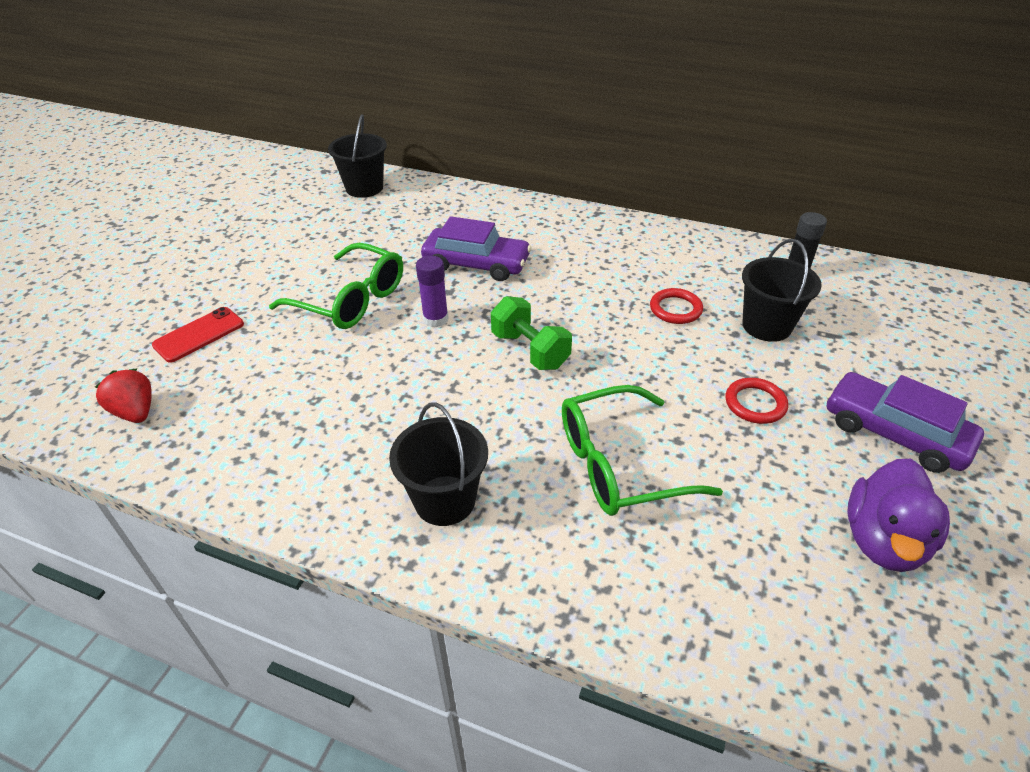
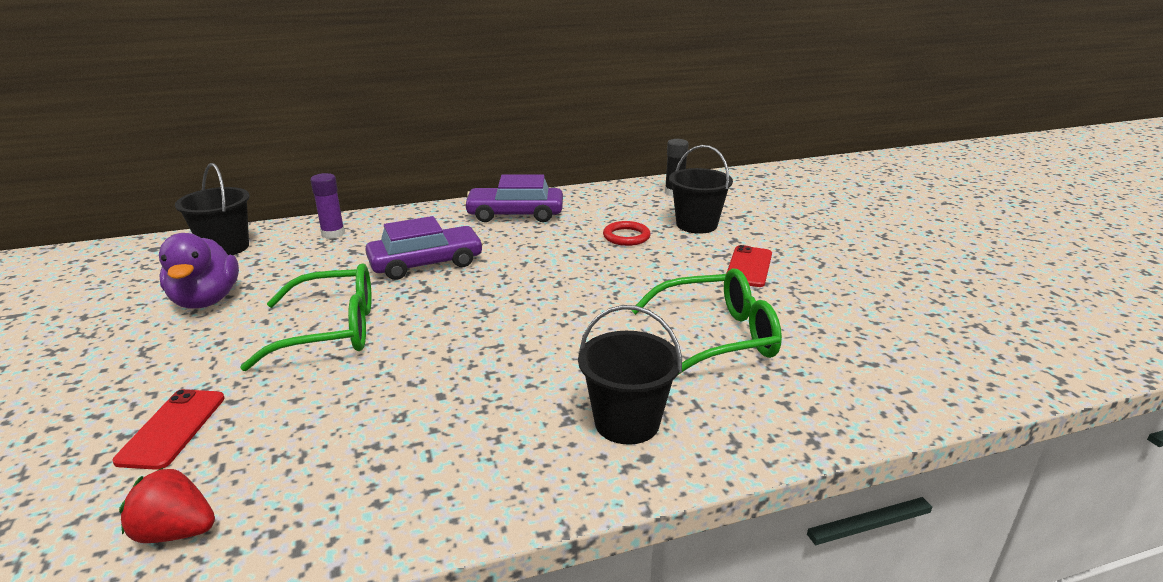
camera: 40 degrees left, 15 degrees down
(435, 319) = (441, 312): purple glue stick -> purple glue stick (333, 233)
(530, 350) = (554, 300): green dumbbell -> none
(618, 464) = (717, 337): green glasses -> green glasses turned 135 degrees counterclockwise
(755, 403) = (749, 267): red ring -> red phone
(883, 540) = (908, 301): purple duck -> purple duck (206, 300)
(894, 432) = (839, 249): purple car -> purple car (515, 214)

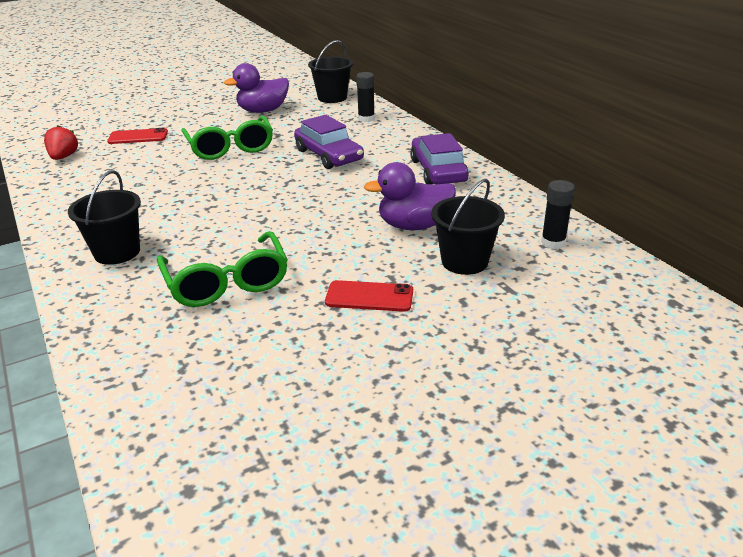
camera: 80 degrees right, 5 degrees up
(333, 233) = (366, 119): purple glue stick -> black glue stick
(626, 236) = (414, 225): red ring -> purple duck

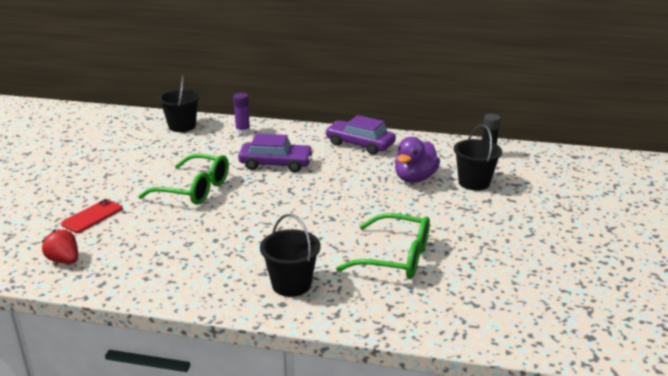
camera: 50 degrees left, 5 degrees down
(263, 111) = (151, 155): purple duck -> none
(366, 119) = (243, 131): black glue stick -> purple glue stick
(369, 297) = (473, 221): red phone -> none

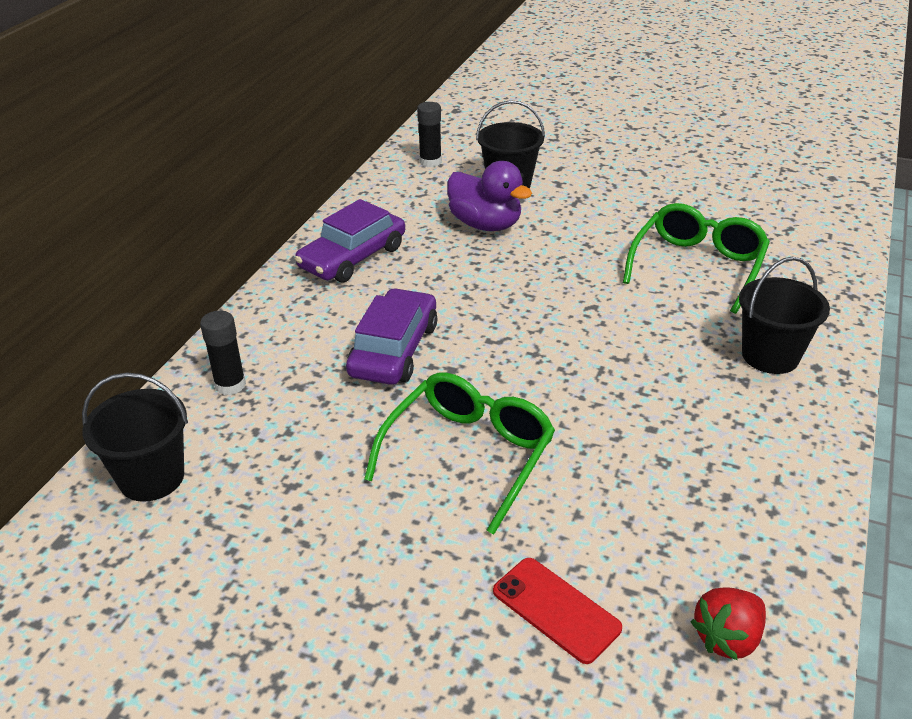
camera: 80 degrees left, 10 degrees up
(243, 131) = (230, 385): purple glue stick -> black glue stick

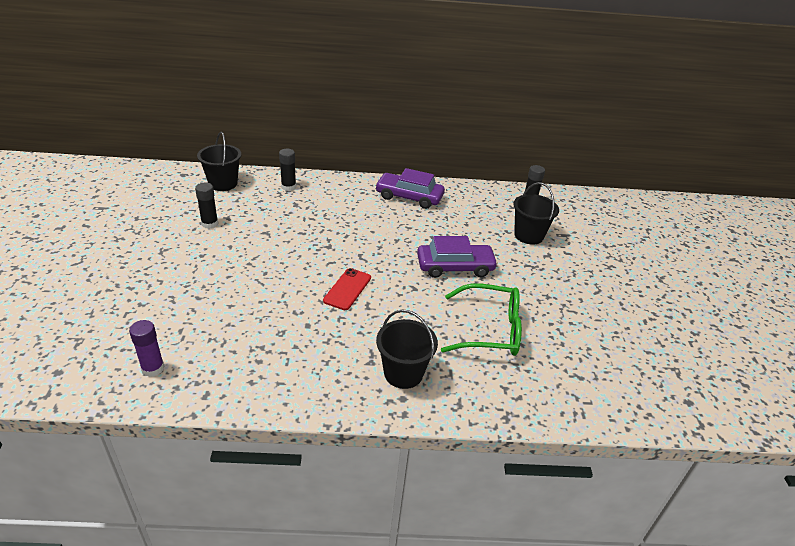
camera: 65 degrees right, 0 degrees up
(299, 515) = (210, 224): none -> black glue stick
(394, 350) = (336, 225): purple car -> purple car (455, 267)
(469, 454) = (264, 263): green glasses -> none
(485, 225) = (474, 234): purple duck -> none
(556, 609) = (165, 307): red phone -> red phone (347, 289)
(727, 638) = (153, 368): red strawberry -> purple glue stick

